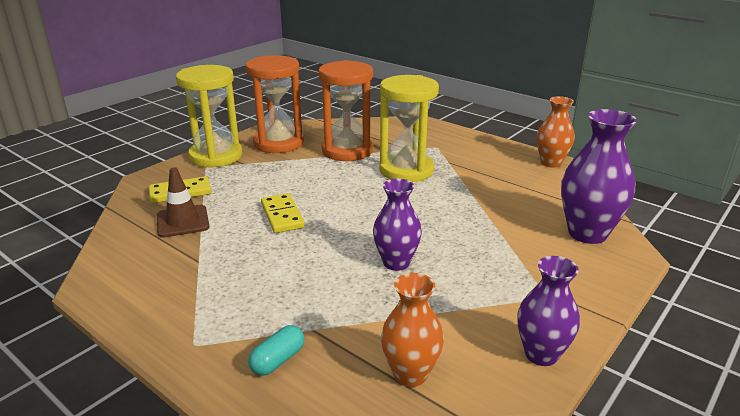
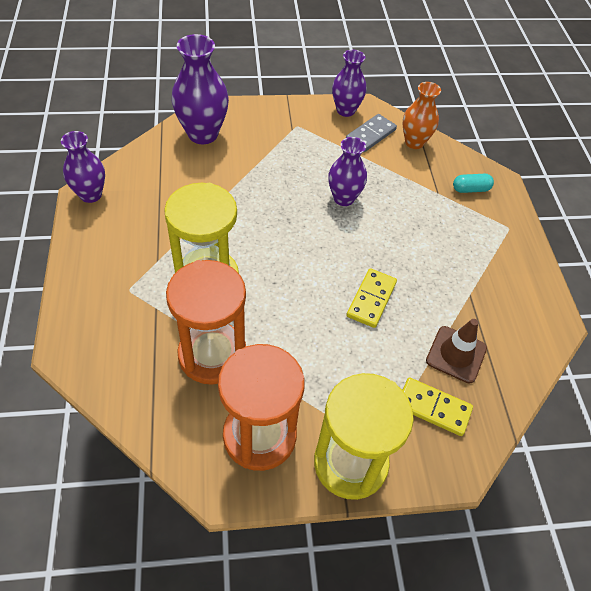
camera: 140 degrees left, 25 degrees up
(468, 343) = (370, 135): none -> grey domino
(551, 163) = (90, 195): orange vase -> purple vase

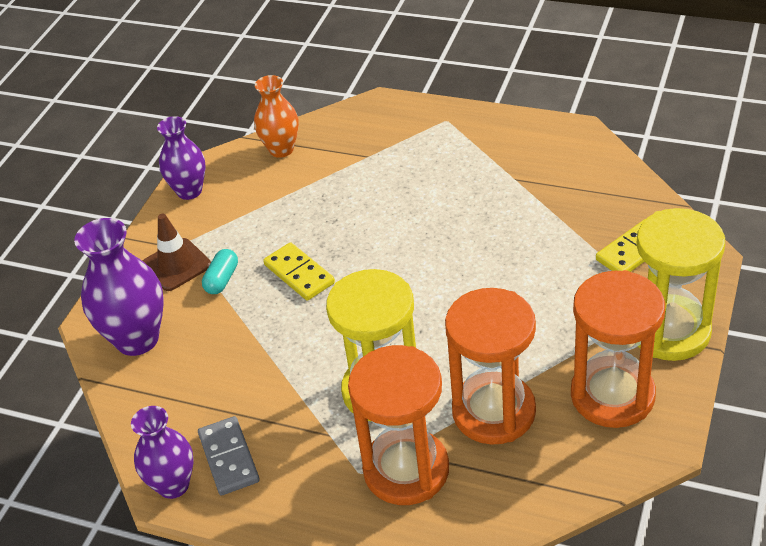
camera: 55 degrees left, 10 degrees down
(139, 316) = (406, 470): none -> orange hourglass
(343, 198) = (330, 235): purple vase -> none
(370, 135) = (245, 182): grey domino -> grey domino (228, 458)
(371, 299) = (484, 256): yellow domino -> yellow domino (299, 274)
(456, 354) = (581, 214): brown traffic cone -> brown traffic cone (176, 265)
(470, 189) = (378, 129): turquoise capsule -> turquoise capsule (222, 279)

